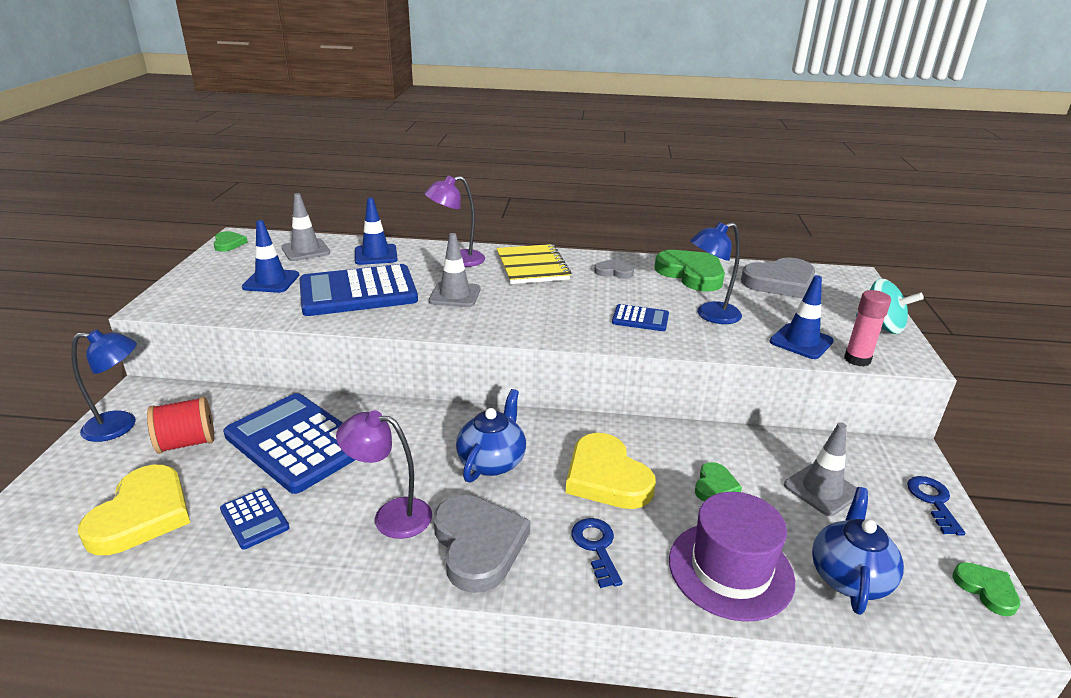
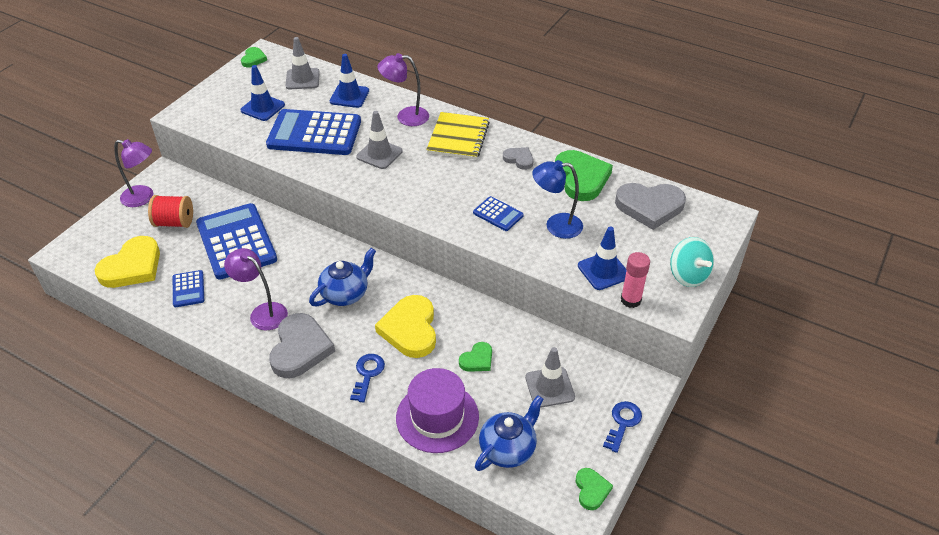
camera: 25 degrees right, 15 degrees up
(120, 426) = (143, 198): blue lamp -> purple lamp

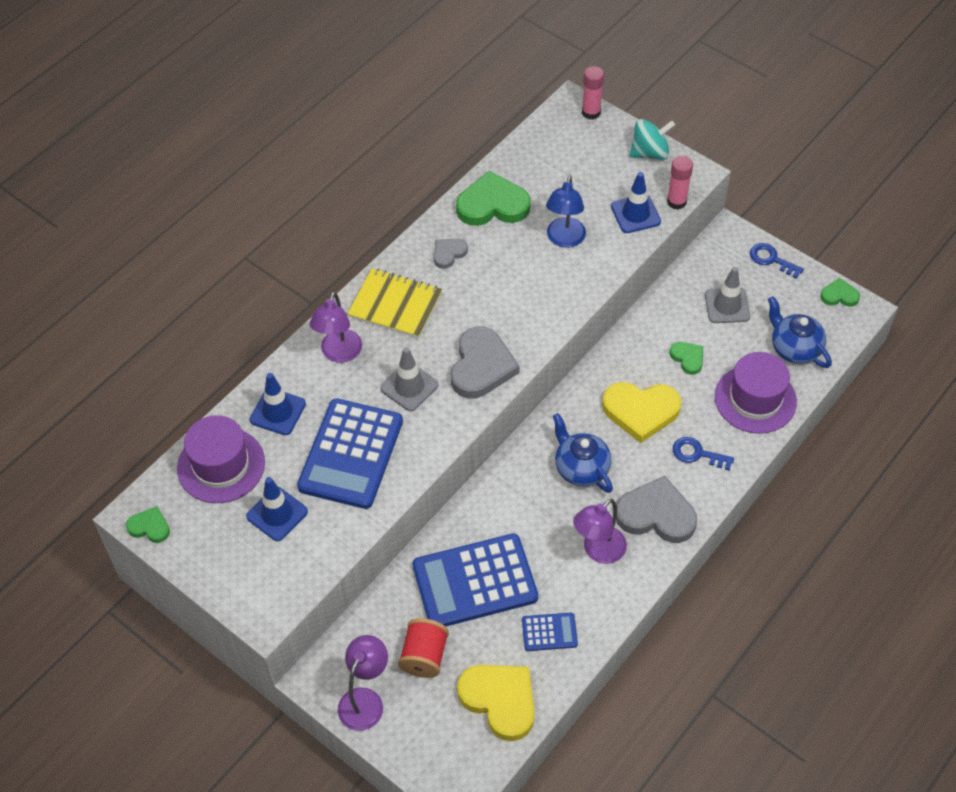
camera: 80 degrees left, 10 degrees up
(302, 79) = (221, 465): grey traffic cone -> purple hat
(498, 214) = (538, 286): blue calculator -> none
(649, 207) = (548, 159): grey heart -> grey heart (481, 366)
(722, 229) = (591, 112): none -> pink glue stick

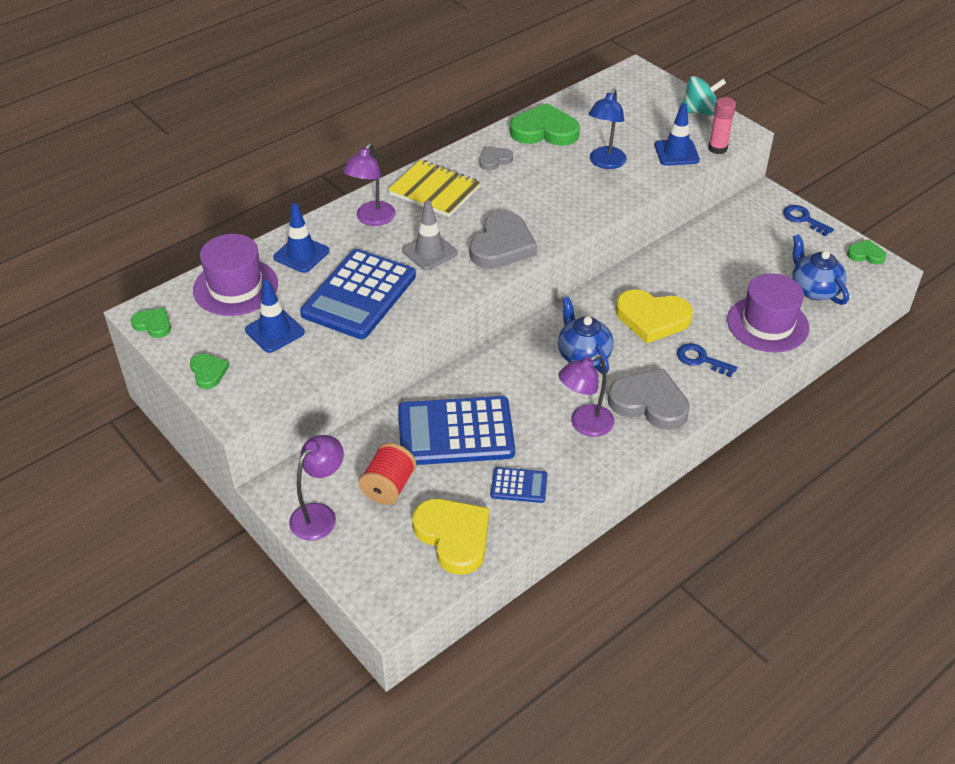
camera: 10 degrees right, 10 degrees down
(591, 112) = (651, 78): pink glue stick -> none
(687, 358) = (707, 283): green heart -> green heart (208, 372)
(727, 306) = (753, 248): grey traffic cone -> none

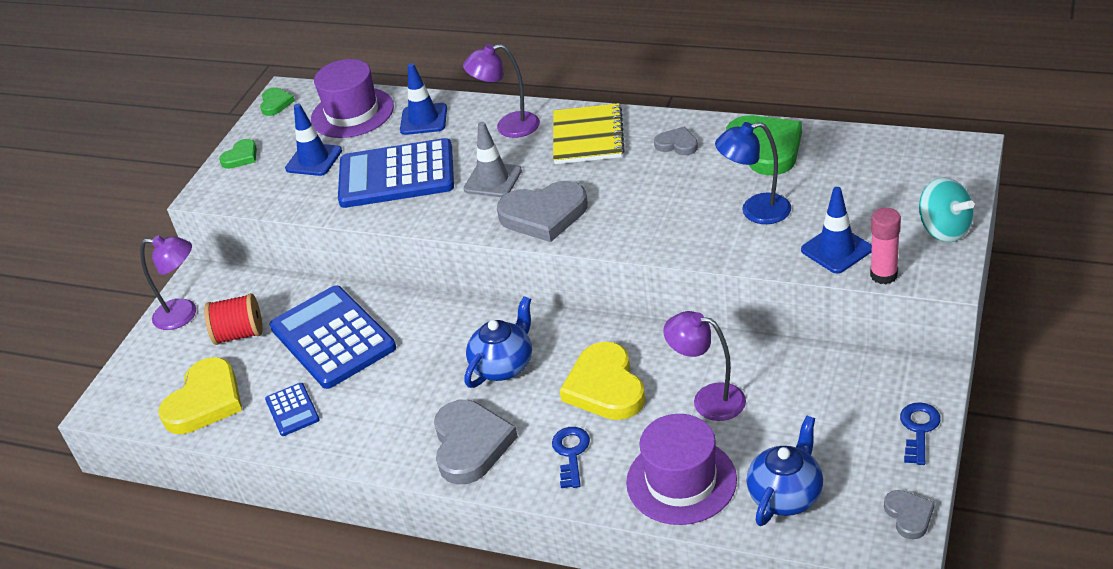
camera: 65 degrees right, 5 degrees down
(584, 425) = (403, 414): purple lamp -> purple lamp (708, 399)
(866, 254) = (909, 515): green heart -> grey heart

